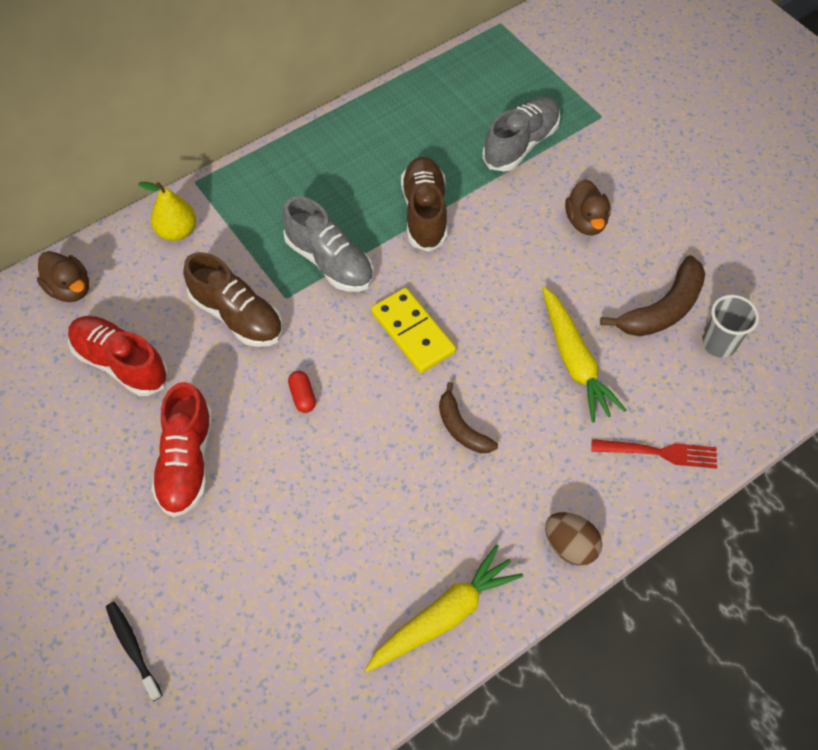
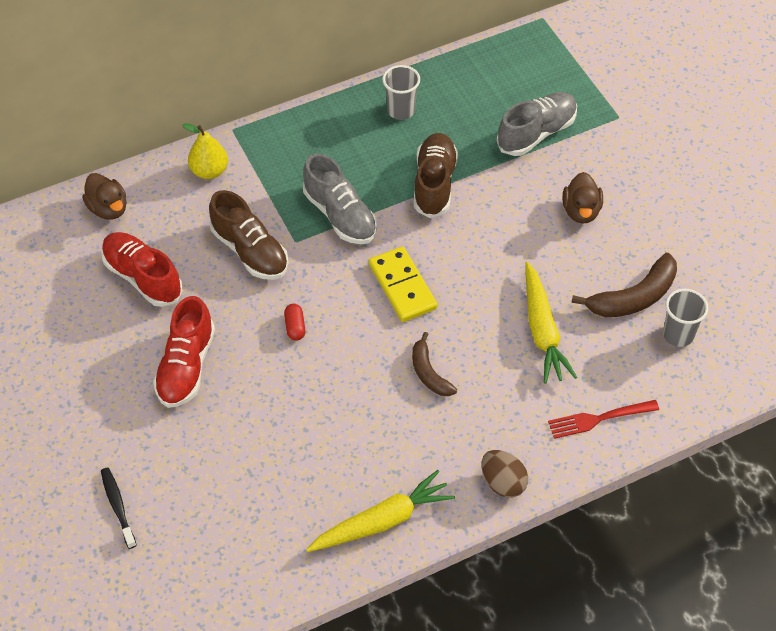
camera: 10 degrees right, 5 degrees down
(373, 138) = (401, 110): none -> grey cup
(658, 453) = (599, 418): red fork -> red fork turned 150 degrees clockwise

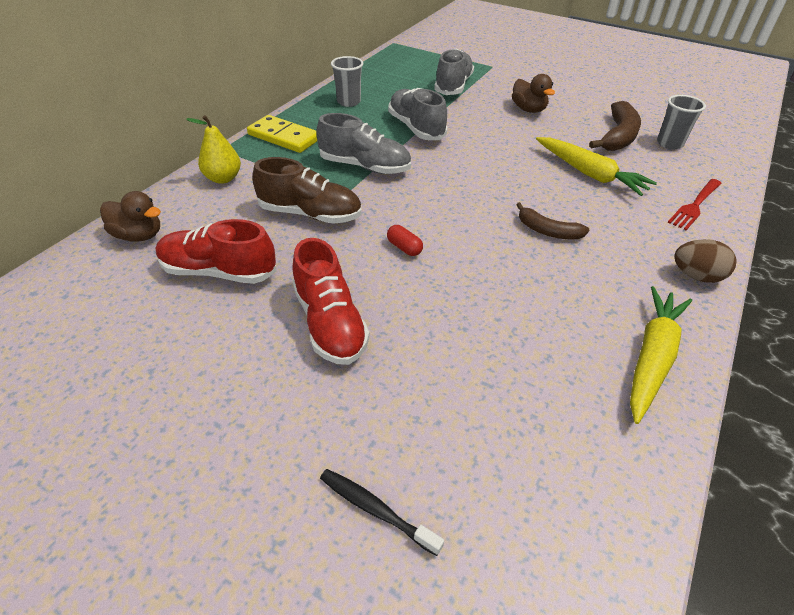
camera: 35 degrees left, 10 degrees down
(402, 286) = (461, 188): yellow domino -> yellow domino (284, 137)
(434, 184) = (416, 128): brown shoe -> grey shoe

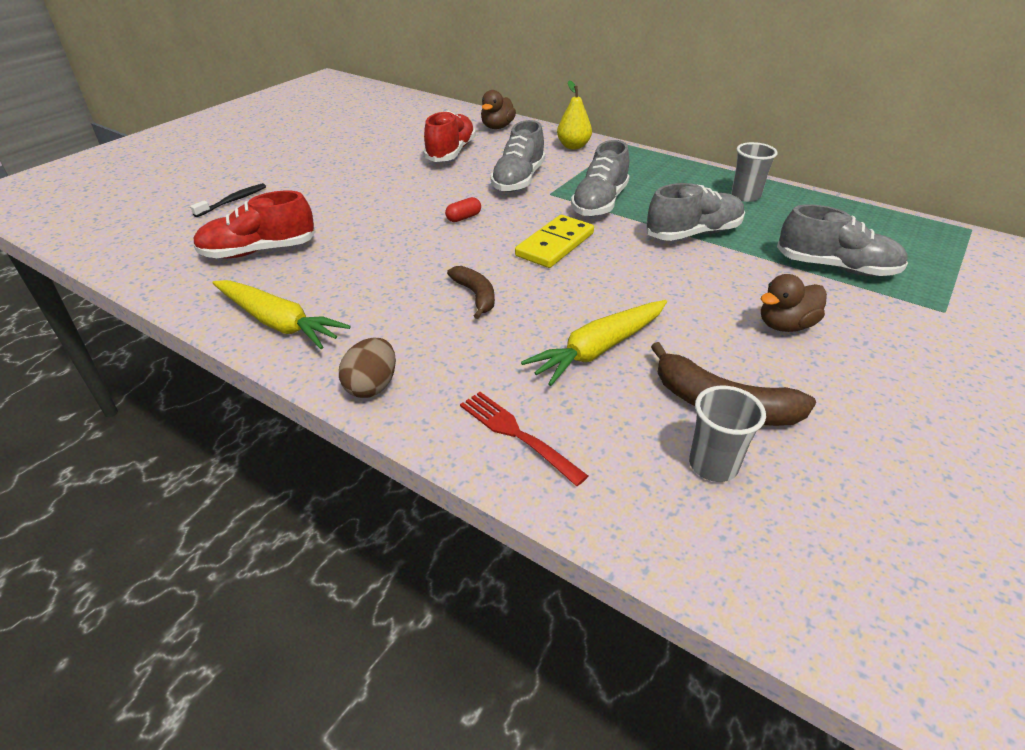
camera: 95 degrees right, 5 degrees down
(284, 137) = (651, 166): yellow domino -> yellow domino (555, 245)
(310, 214) = (518, 180): brown shoe -> grey shoe
(330, 323) = (383, 188): red shoe -> red shoe (258, 251)
(547, 231) = (476, 296): brown banana -> brown banana turned 120 degrees clockwise

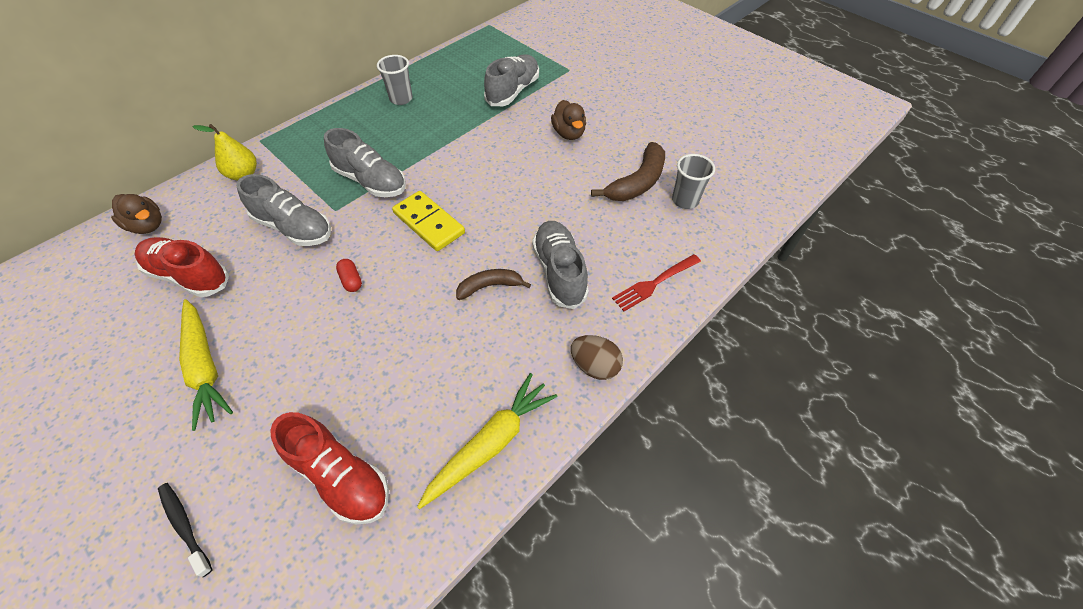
camera: 80 degrees left, 15 degrees up
(258, 251) = (340, 477): red shoe -> red shoe turned 45 degrees counterclockwise
(598, 349) = (575, 225): yellow carrot -> yellow carrot (205, 367)
(693, 233) = (444, 141): grey shoe -> grey shoe (559, 272)

